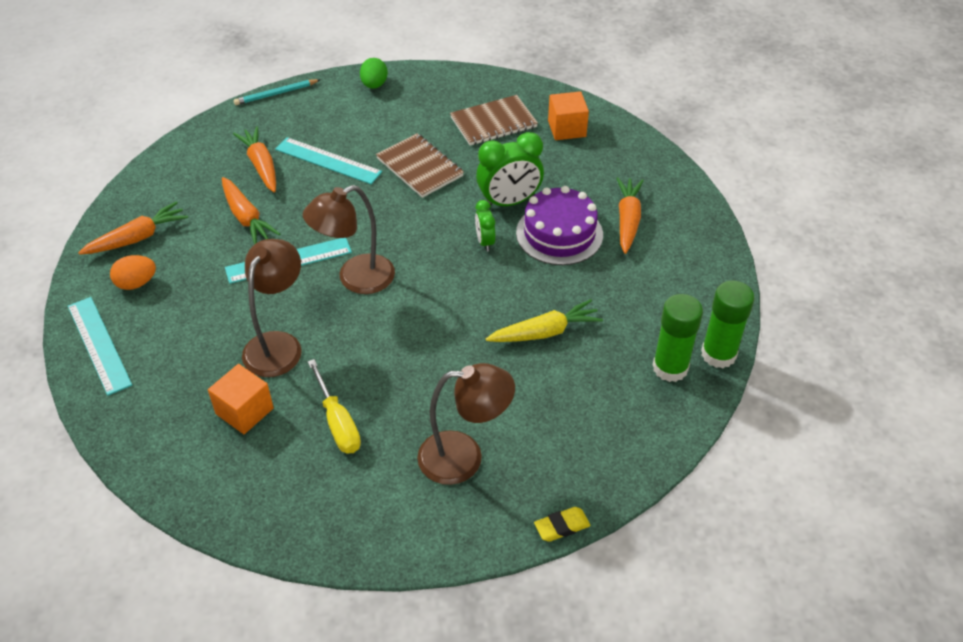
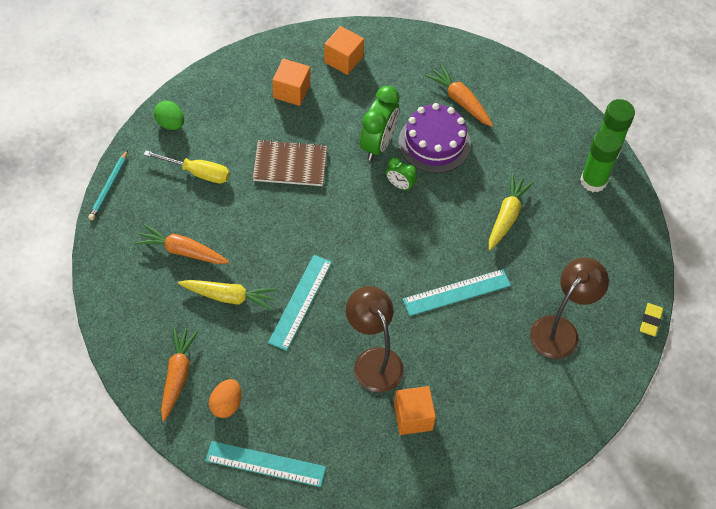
camera: 50 degrees left, 10 degrees up
(246, 217) = (229, 297): orange carrot -> yellow carrot
(328, 160) = (223, 209): turquoise ruler -> turquoise ruler (456, 292)
(338, 422) = (471, 373): yellow screwdriver -> yellow screwdriver (197, 173)
(355, 279) = (359, 277): brown lamp -> none
(493, 122) = (291, 91): brown notebook -> orange cube

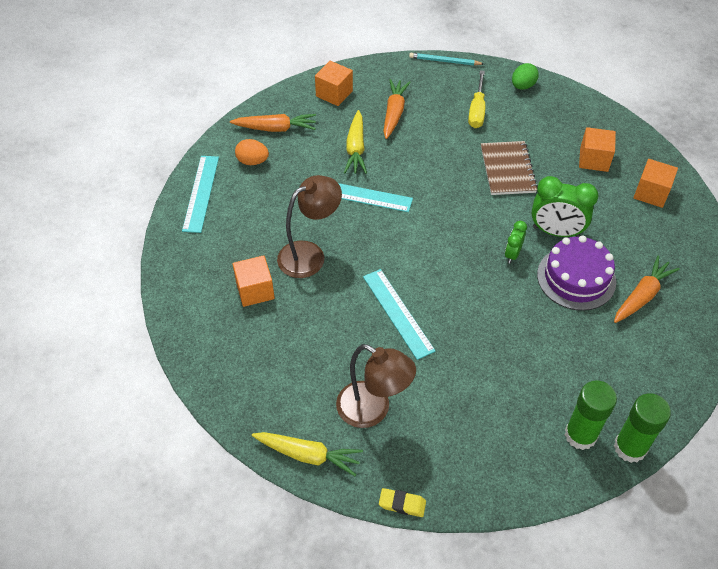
camera: 85 degrees right, 5 degrees down
(133, 306) = (334, 93): none -> orange cube
(506, 216) = (503, 350): yellow carrot -> yellow carrot (307, 455)

